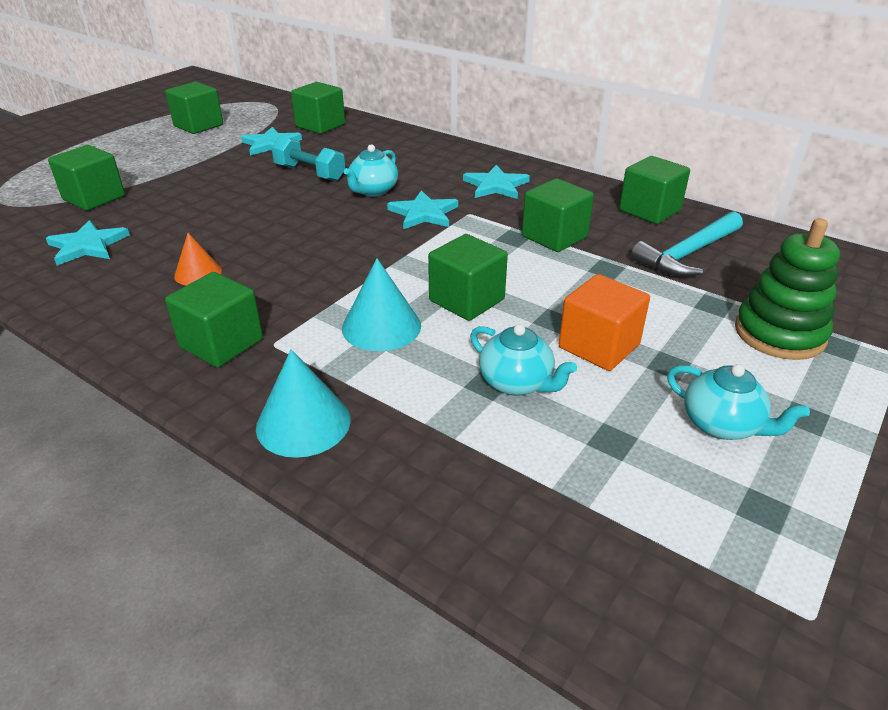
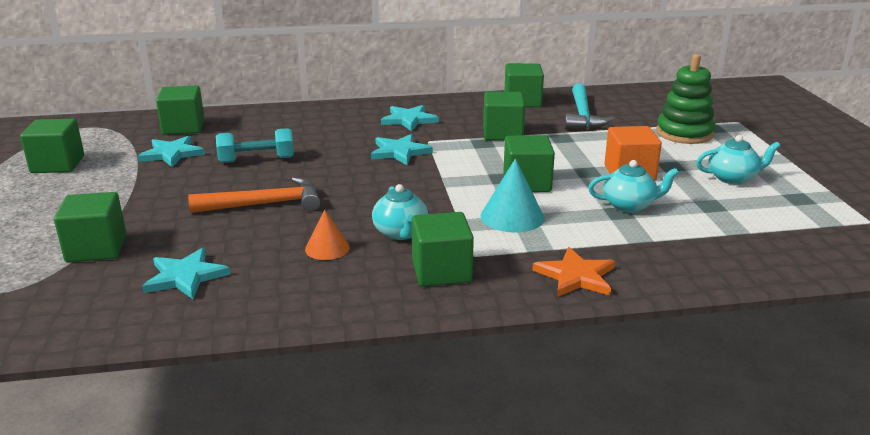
camera: 45 degrees left, 10 degrees down
(239, 213) = (265, 204): none -> orange hammer
(303, 423) = (576, 276): turquoise cone -> orange star
(373, 191) = (333, 152): turquoise teapot -> turquoise teapot (401, 233)

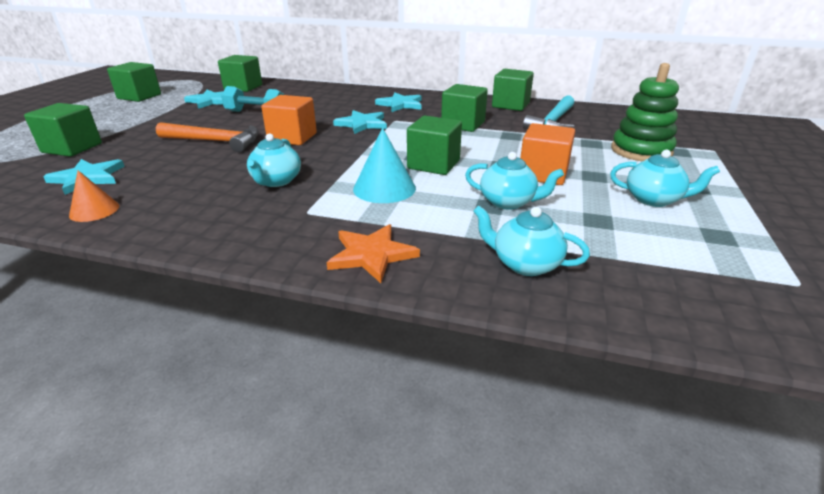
camera: 25 degrees right, 5 degrees up
(327, 248) = (206, 180): orange cone -> orange cone (94, 210)
(347, 182) = (292, 138): none -> orange cube
(441, 271) = (262, 219): green cube -> none
(694, 253) = (524, 264): none -> turquoise teapot

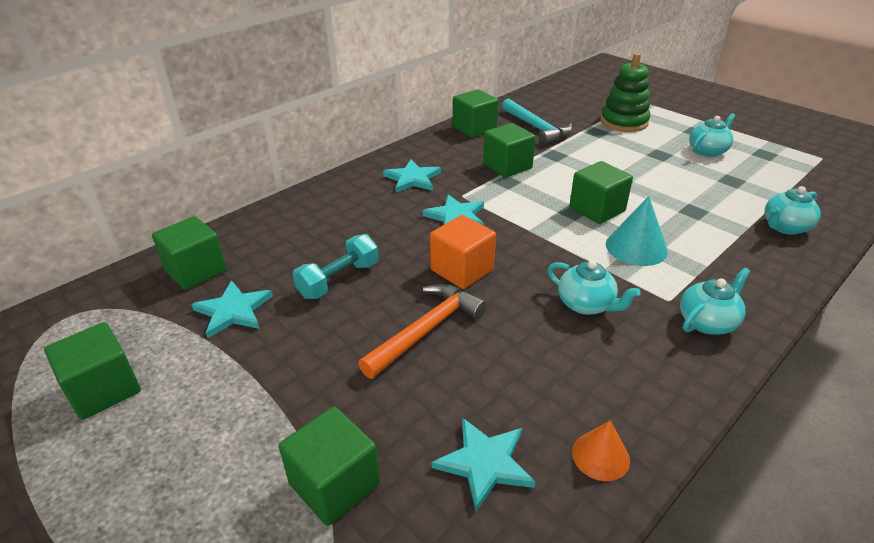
camera: 60 degrees left, 5 degrees up
(371, 255) = (757, 284): orange star -> none
(508, 202) = (689, 201): turquoise teapot -> turquoise teapot (707, 322)
(543, 174) = (645, 171): orange cube -> none

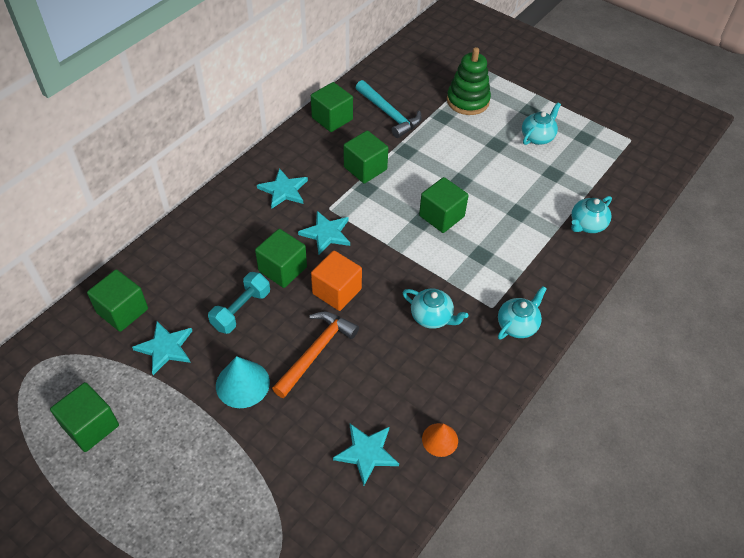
camera: 10 degrees left, 15 degrees up
(334, 484) = (272, 478): green cube -> green cube (282, 269)
(636, 247) = (471, 256): turquoise cone -> turquoise cone (242, 384)

